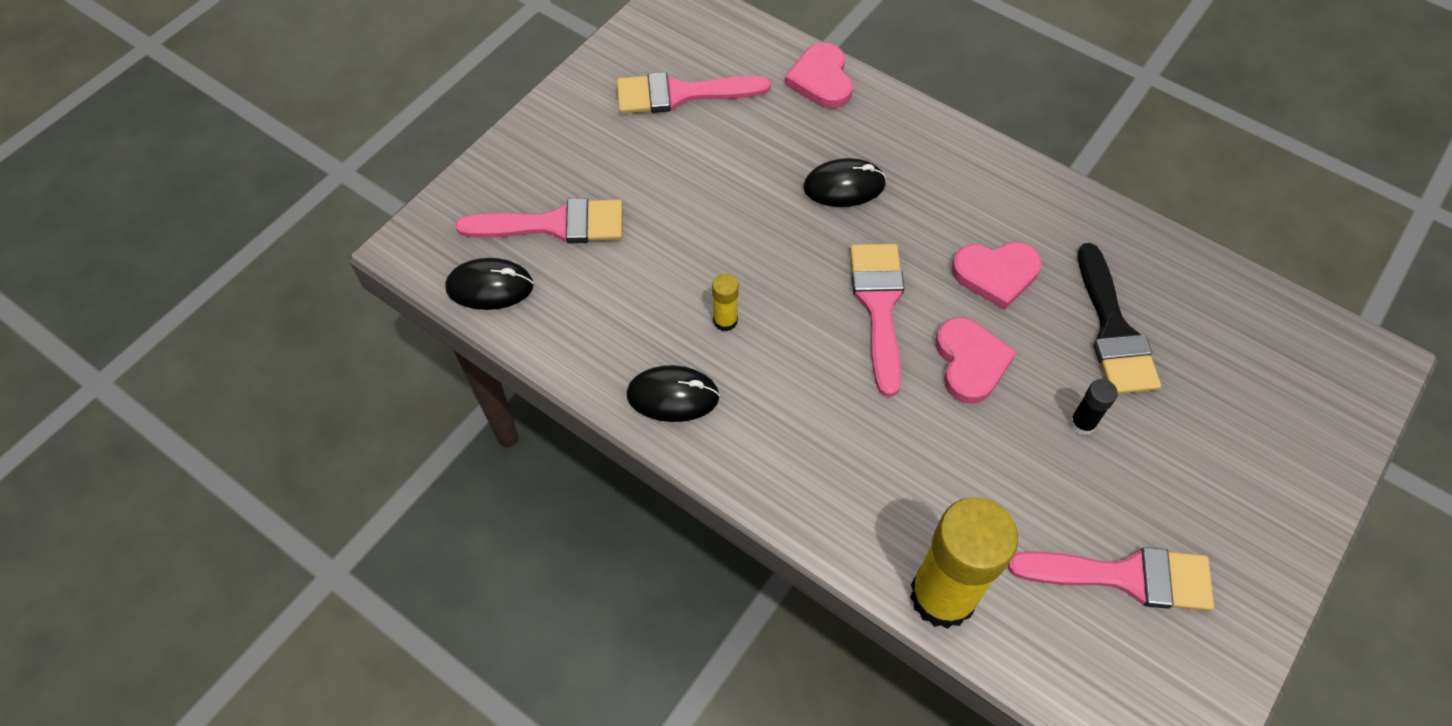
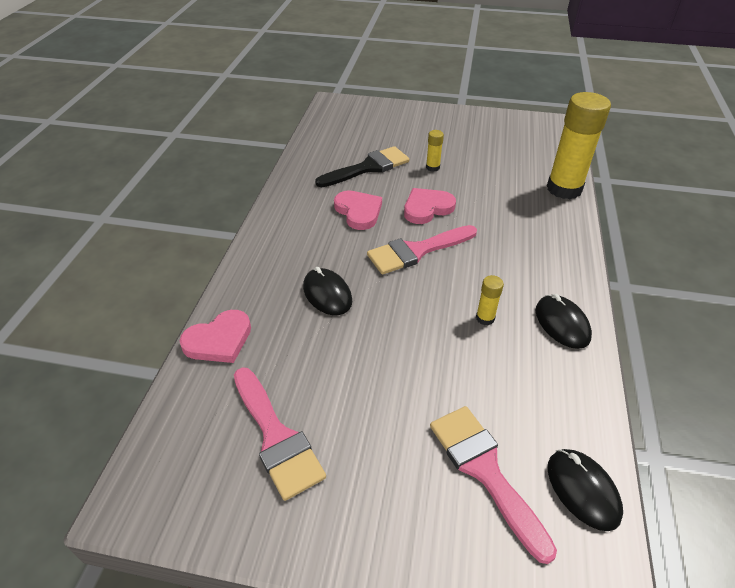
camera: 115 degrees left, 15 degrees down
(1082, 423) = (432, 167): black glue stick -> yellow glue stick
(1124, 576) = (500, 145): pink brush -> none

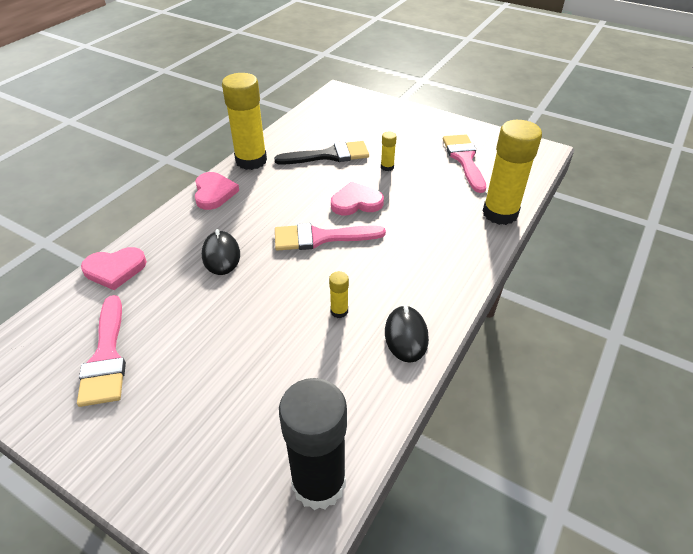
camera: 20 degrees right, 0 degrees up
(290, 189) = (251, 161): none -> yellow glue stick
(358, 212) = (294, 192): pink heart -> pink heart (214, 193)
(485, 471) = (247, 438): pink brush -> pink brush (464, 159)
(582, 490) = (319, 483): black mouse -> black glue stick

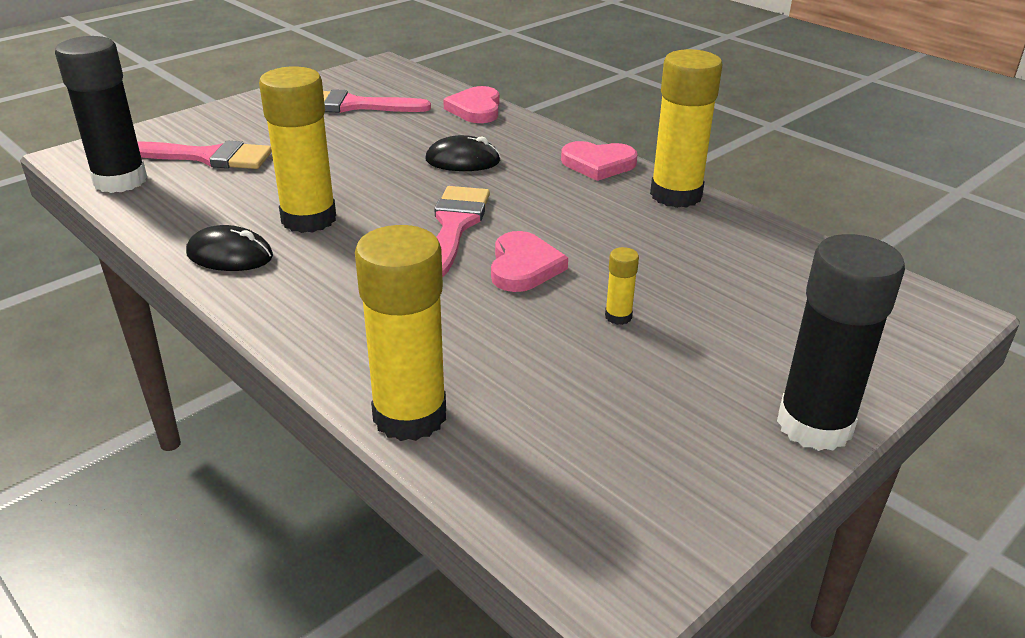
camera: 105 degrees right, 10 degrees down
(329, 155) = (675, 263): black brush -> none
(339, 311) = (309, 219): yellow glue stick -> yellow glue stick, size x2.35
(432, 118) = (814, 425): none -> black glue stick
(464, 159) = (617, 425): pink brush -> pink brush (208, 157)

